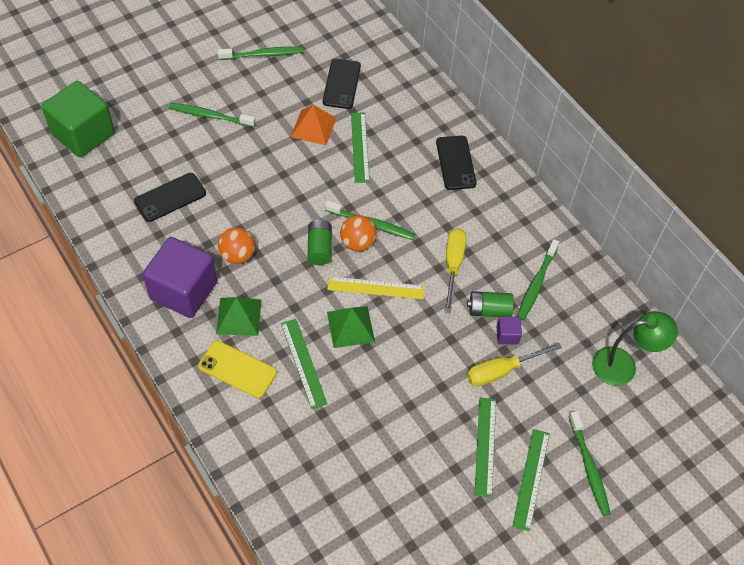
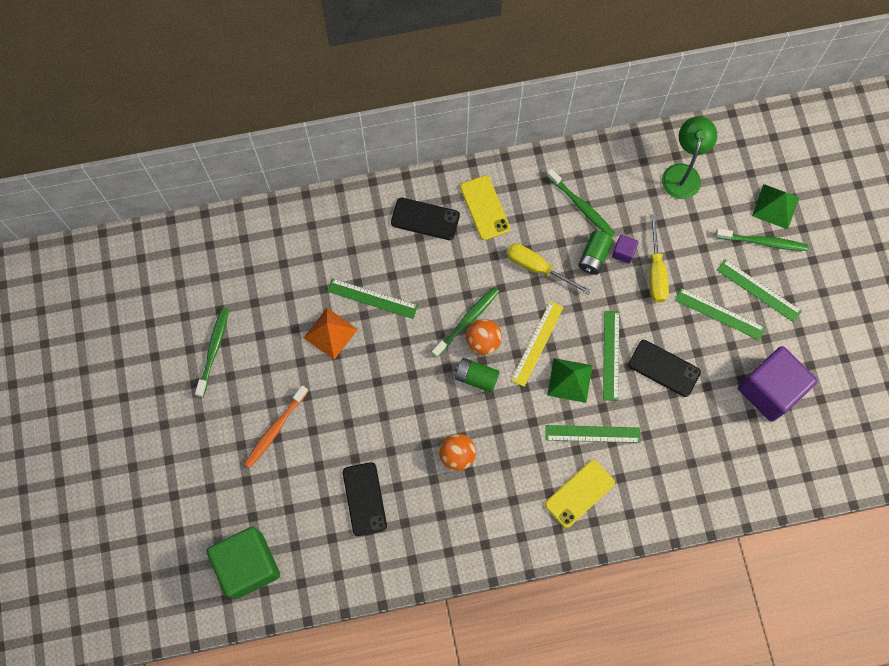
camera: 65 degrees left, 15 degrees up
(183, 291) = (479, 517): purple cube -> purple cube (769, 390)
(210, 116) = (275, 429): green toothbrush -> orange toothbrush
(239, 316) = (525, 475): green pyramid -> green pyramid (775, 206)
(342, 84) = (285, 286): black phone -> black phone (664, 368)
(392, 356) = (611, 355): none -> green ruler
(491, 205) = (485, 208): none -> yellow phone

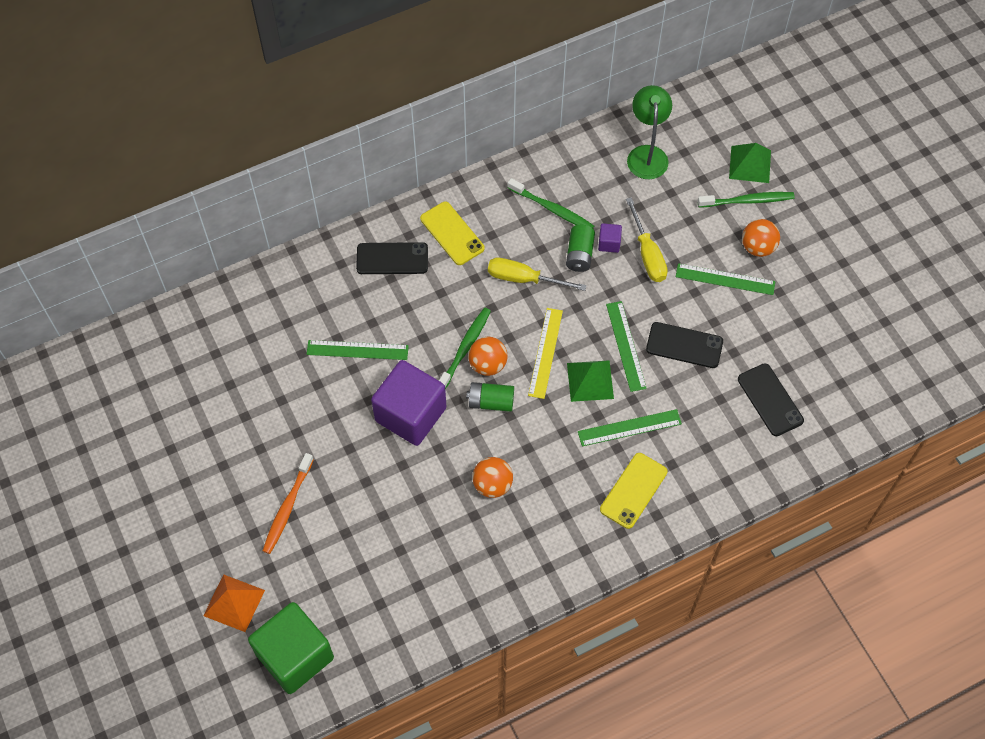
camera: 15 degrees left, 10 degrees down
(214, 350) = (198, 443): green toothbrush -> none
(330, 333) = (321, 395): orange pyramid -> orange pyramid (234, 603)
(364, 499) = (405, 554): black phone -> black phone (770, 400)
(759, 290) = (758, 247): green ruler -> orange ball
(769, 390) = (798, 340): purple cube -> purple cube (410, 414)

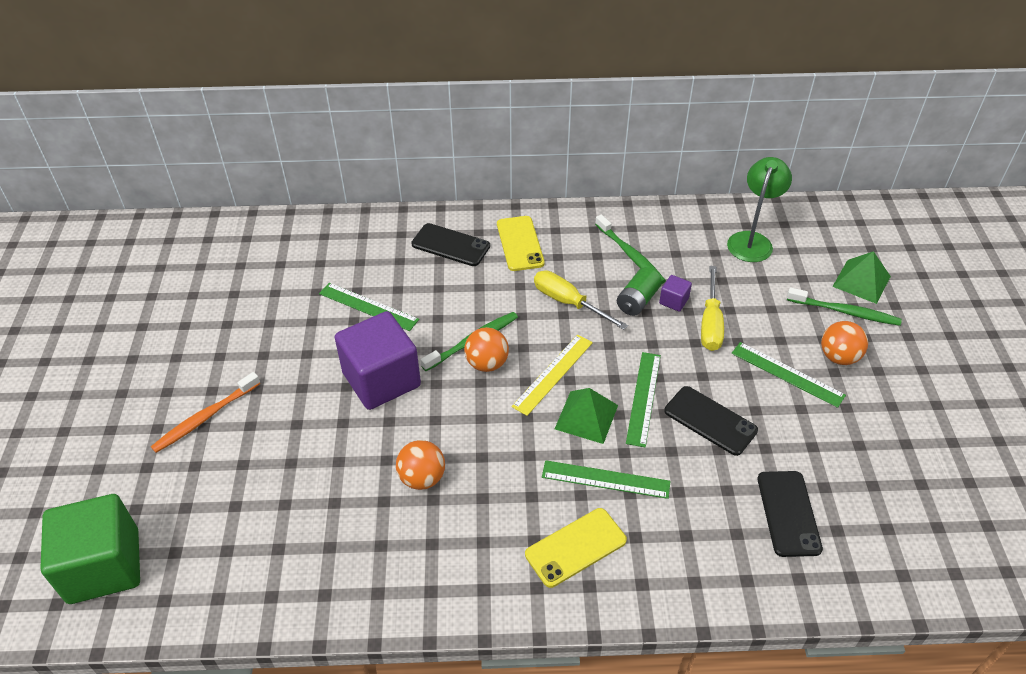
camera: 25 degrees right, 15 degrees down
(234, 603) = (88, 486): orange pyramid -> none
(491, 402) = (469, 398): green battery -> none

